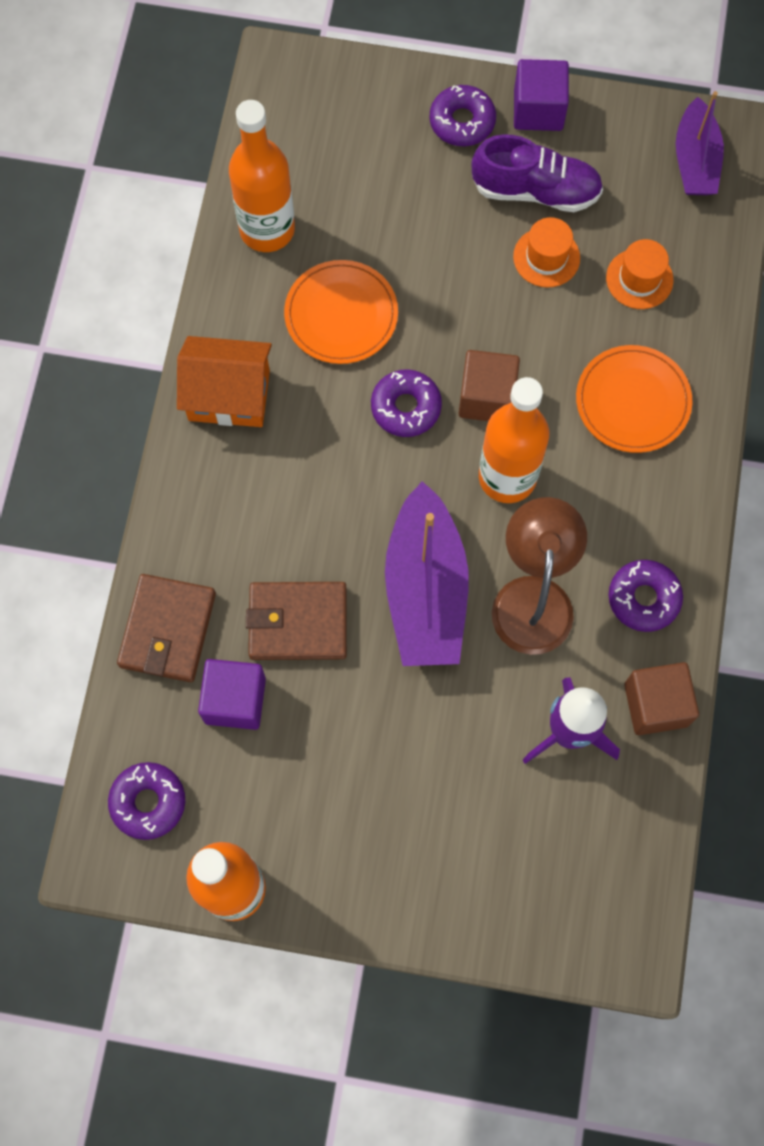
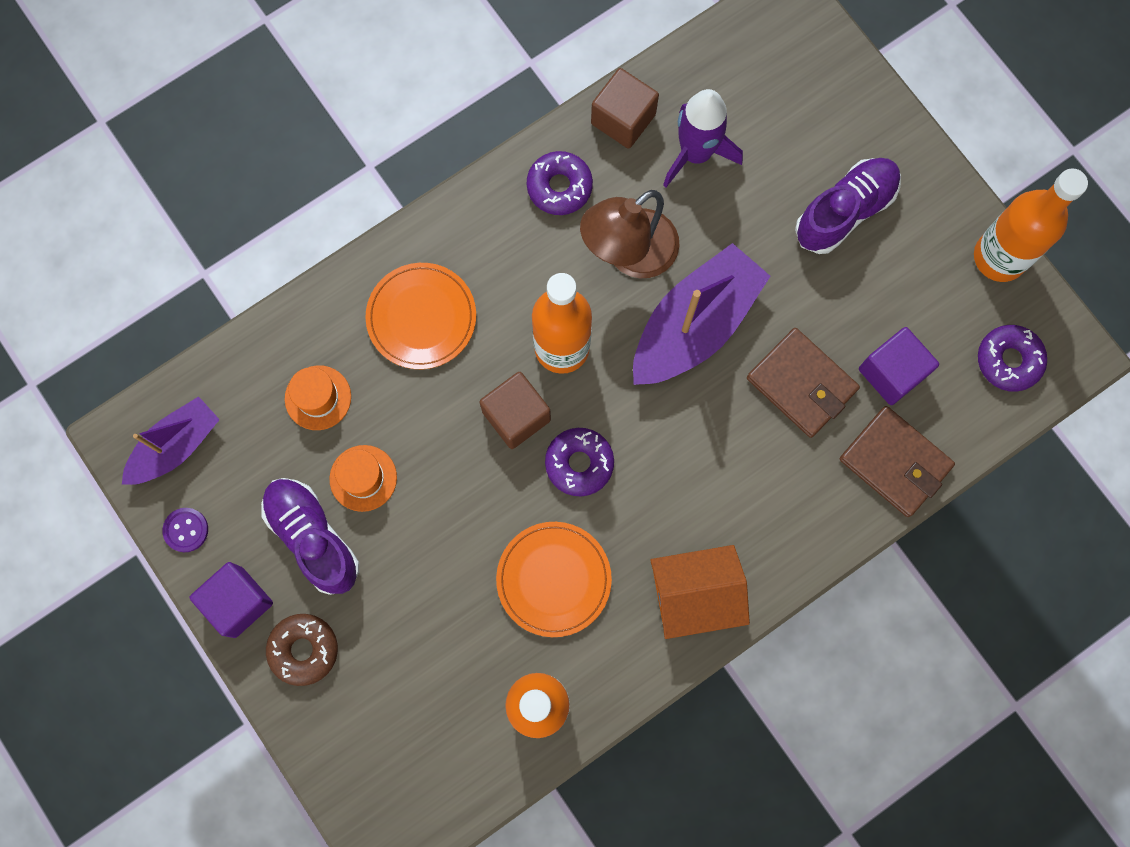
camera: 135 degrees left, 5 degrees up
(168, 630) = (895, 462): brown wallet -> brown wallet turned 75 degrees clockwise
(229, 395) = (695, 595): orange house -> orange house turned 60 degrees counterclockwise
(399, 802) = (844, 211): none -> purple shoe
(462, 122) = (303, 650): purple donut -> brown donut
(624, 119) = (186, 530): none -> purple button

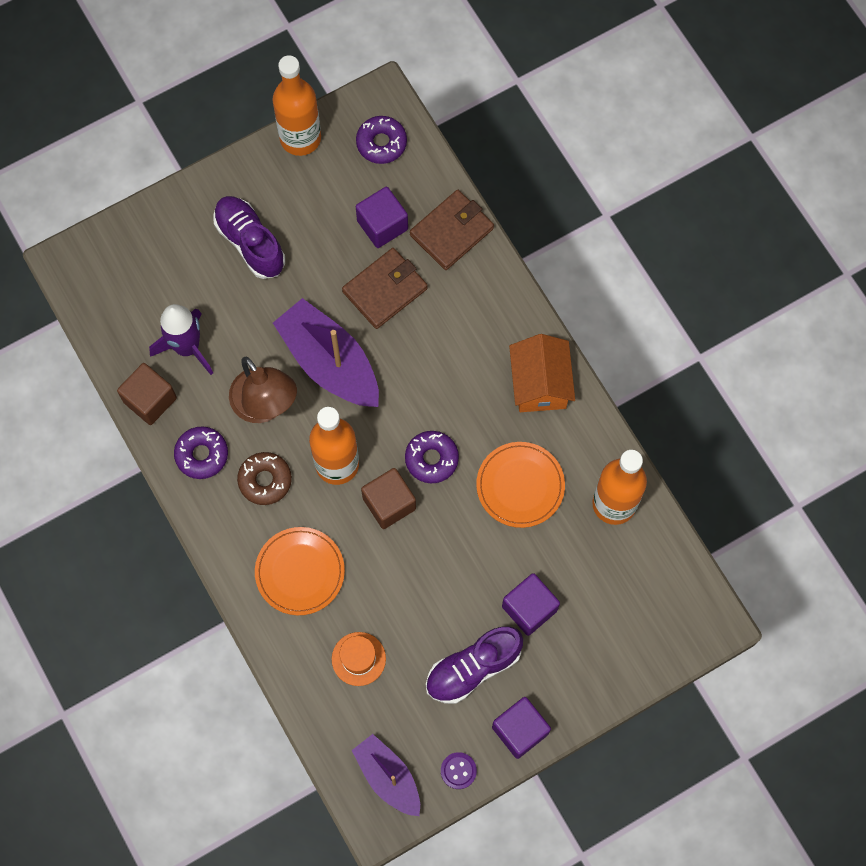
camera: 85 degrees left, 5 degrees down
(303, 650) = (561, 680): brown donut -> brown donut (265, 480)
(363, 478) = (428, 626): orange hat -> none
(393, 603) = (529, 608): none -> purple cube

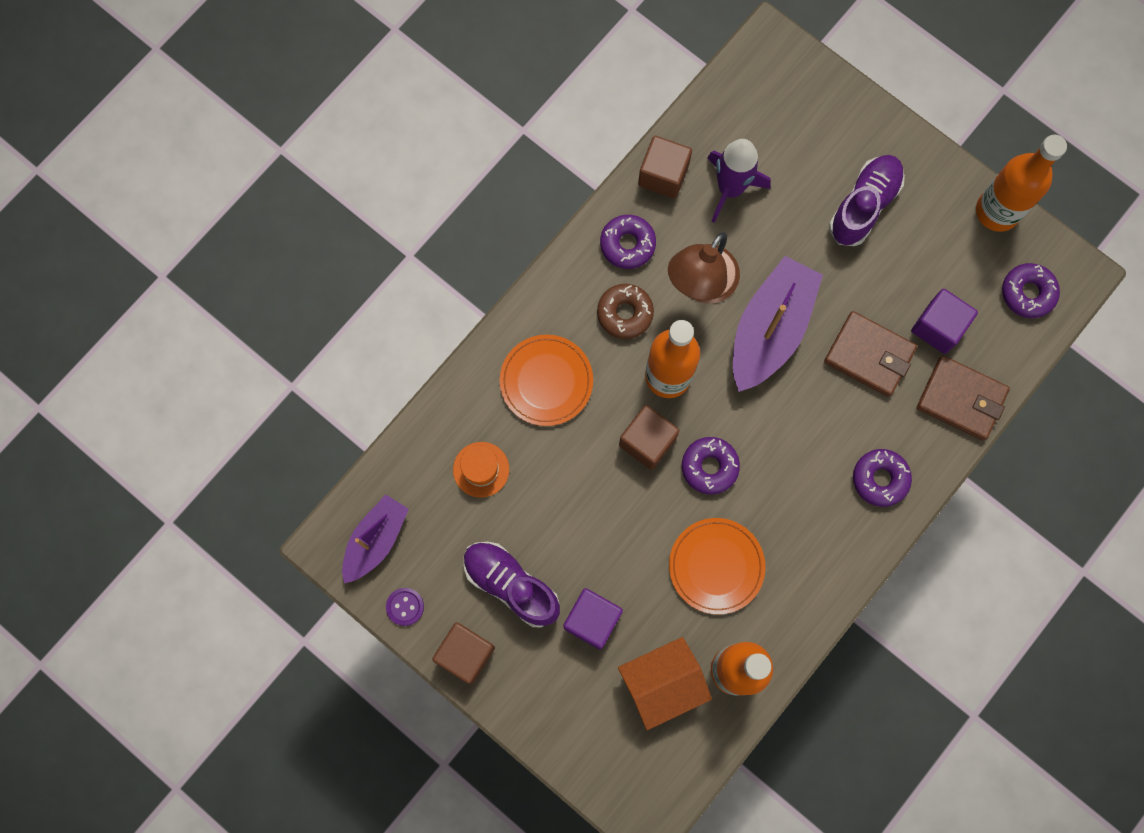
camera: 70 degrees right, 5 degrees up
(495, 323) = (880, 479): none -> purple donut
(520, 730) = (465, 654): purple cube -> brown cube
(540, 384) = (833, 548): orange house -> orange house (662, 683)

